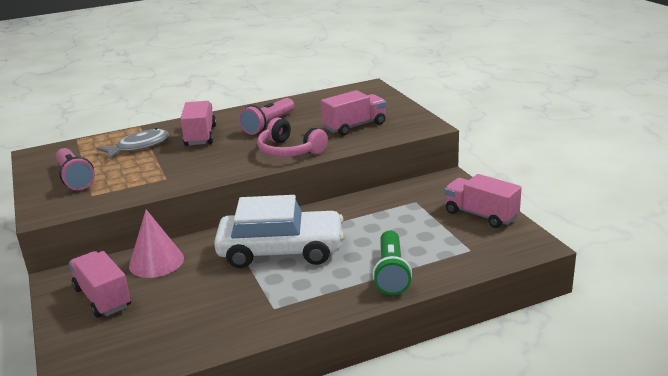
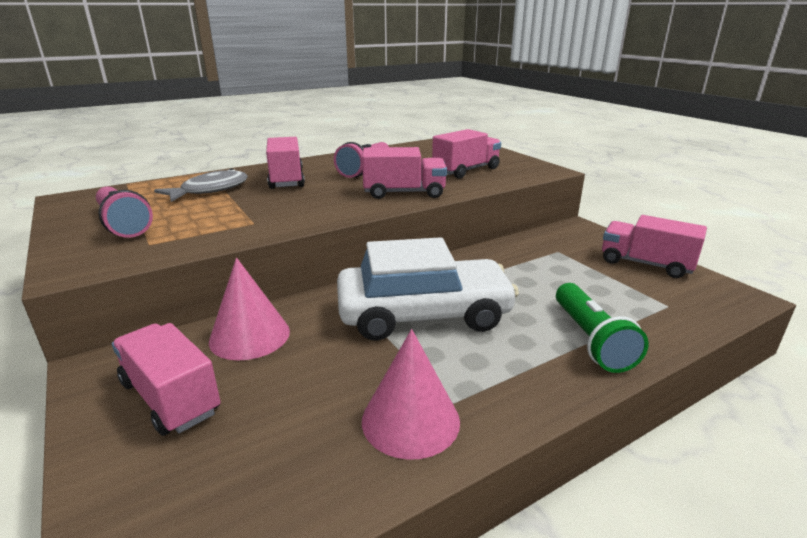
camera: 10 degrees left, 0 degrees up
(243, 316) = (410, 420): none -> pink cone
(289, 151) = (404, 193): pink headphones -> pink truck

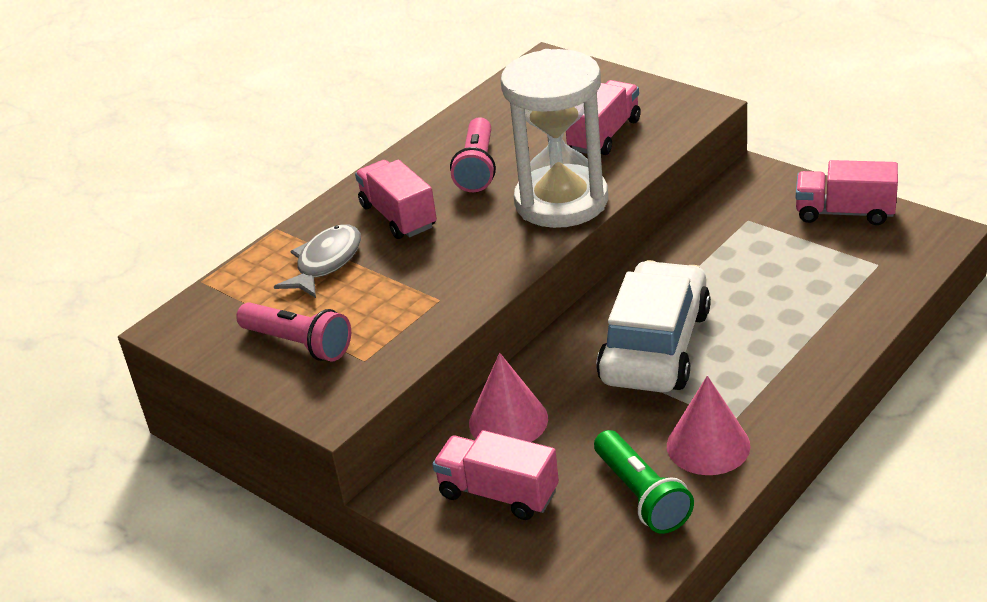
camera: 15 degrees left, 10 degrees up
(404, 193) = (561, 201): pink truck -> white hourglass
(423, 314) = (655, 346): white car -> white car turned 45 degrees counterclockwise
(590, 340) = (819, 326): green flashlight -> green flashlight (641, 496)

